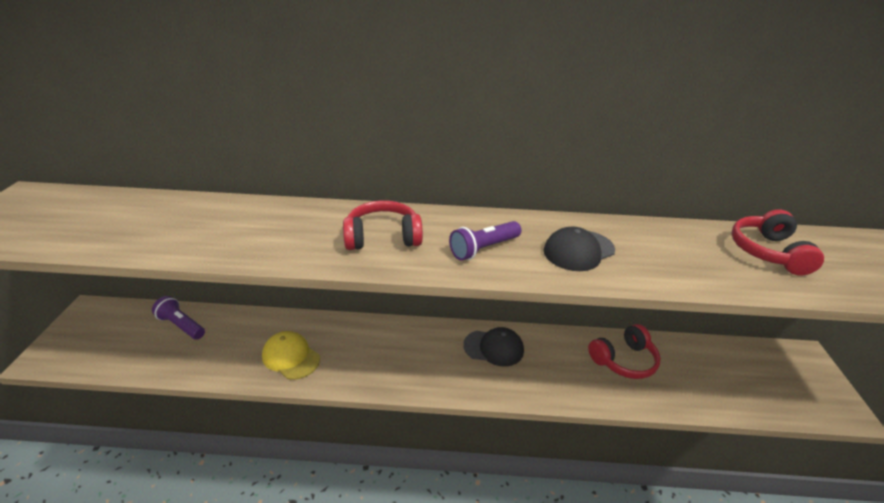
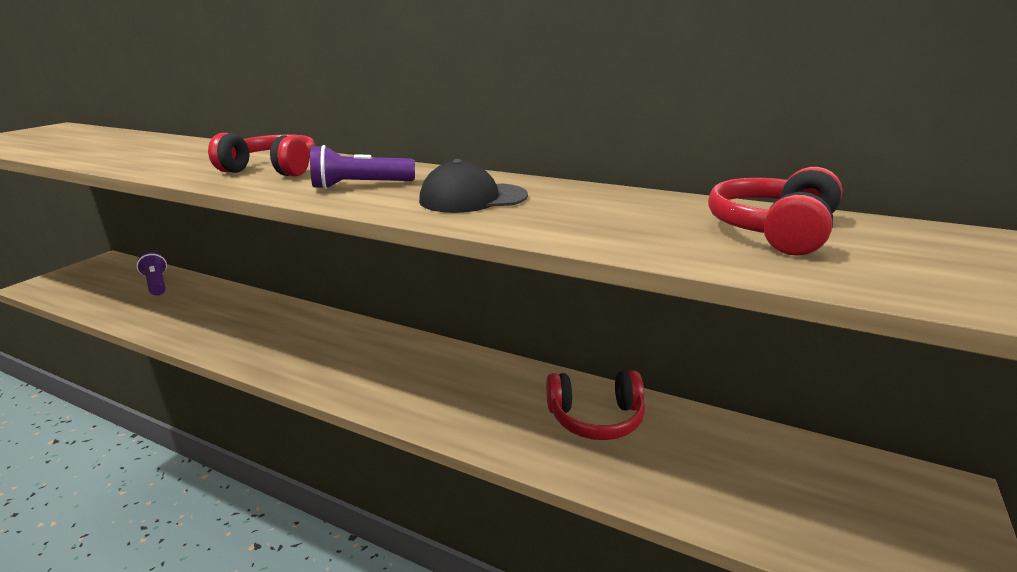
camera: 25 degrees right, 10 degrees down
(291, 357) = (215, 326): yellow cap -> none
(494, 348) = (432, 365): black cap -> none

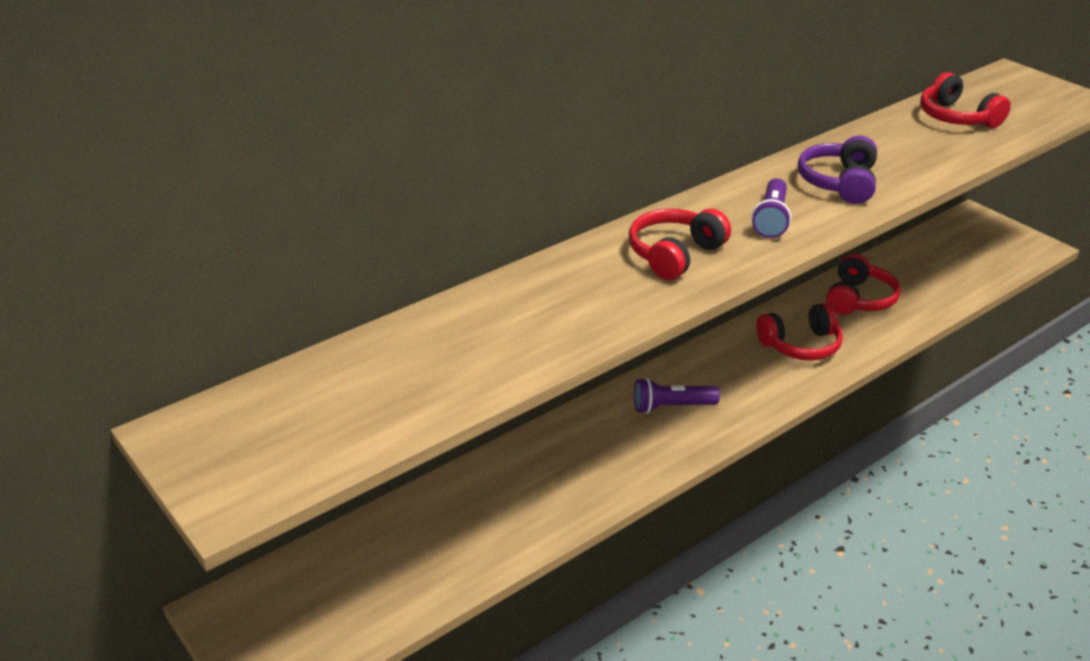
camera: 65 degrees left, 10 degrees up
(156, 284) = (385, 541): purple flashlight -> purple flashlight (671, 407)
(469, 394) = (801, 345): none -> red headphones
(472, 198) = (839, 183): black cap -> purple headphones

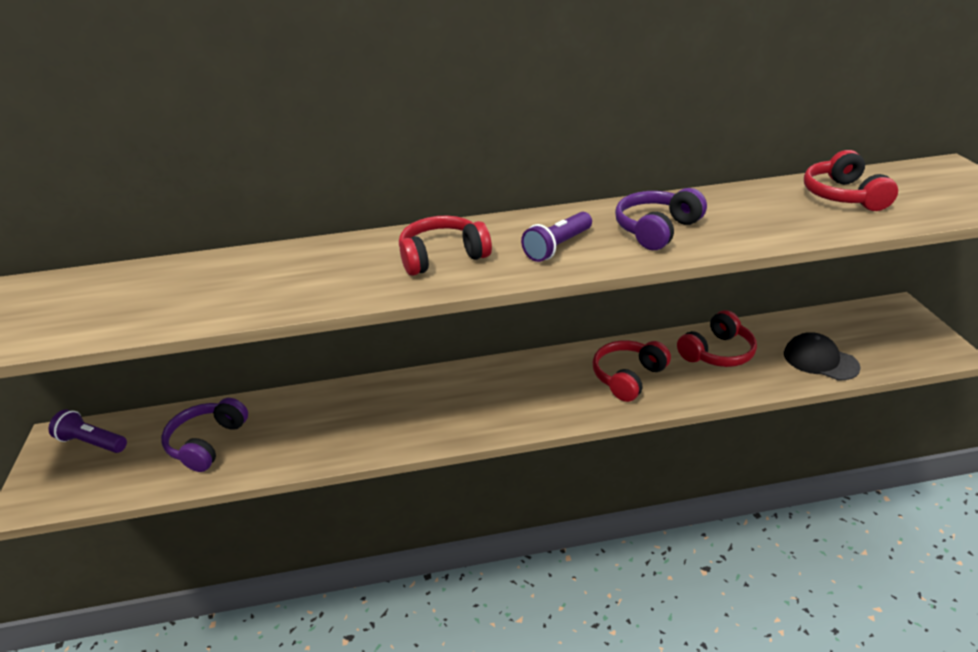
camera: 30 degrees right, 0 degrees up
(426, 547) = (207, 443): none -> purple headphones
(671, 407) = (475, 396): purple flashlight -> purple flashlight (92, 442)
(801, 345) = (628, 377): red headphones -> red headphones turned 120 degrees clockwise
(948, 282) = (820, 360): none -> black cap

